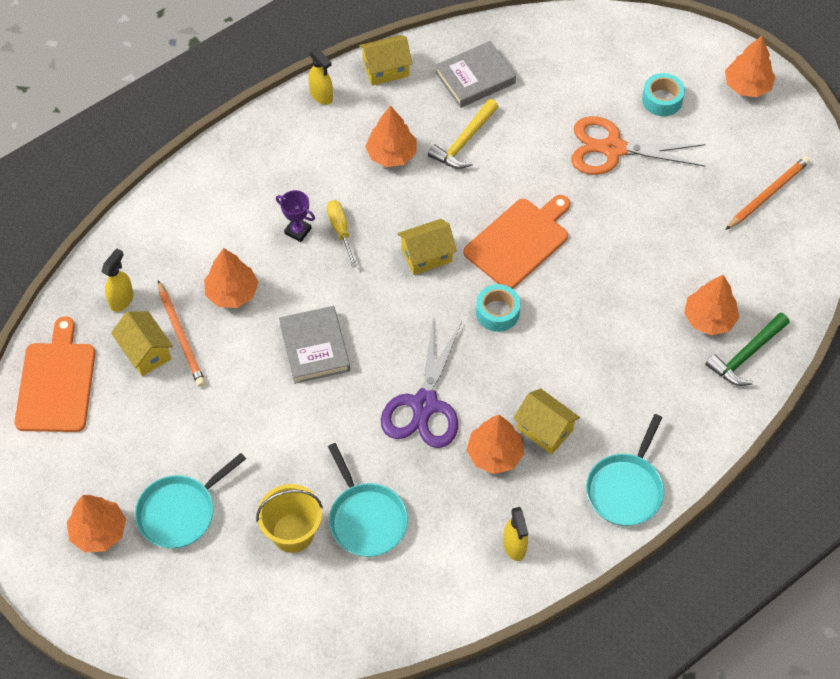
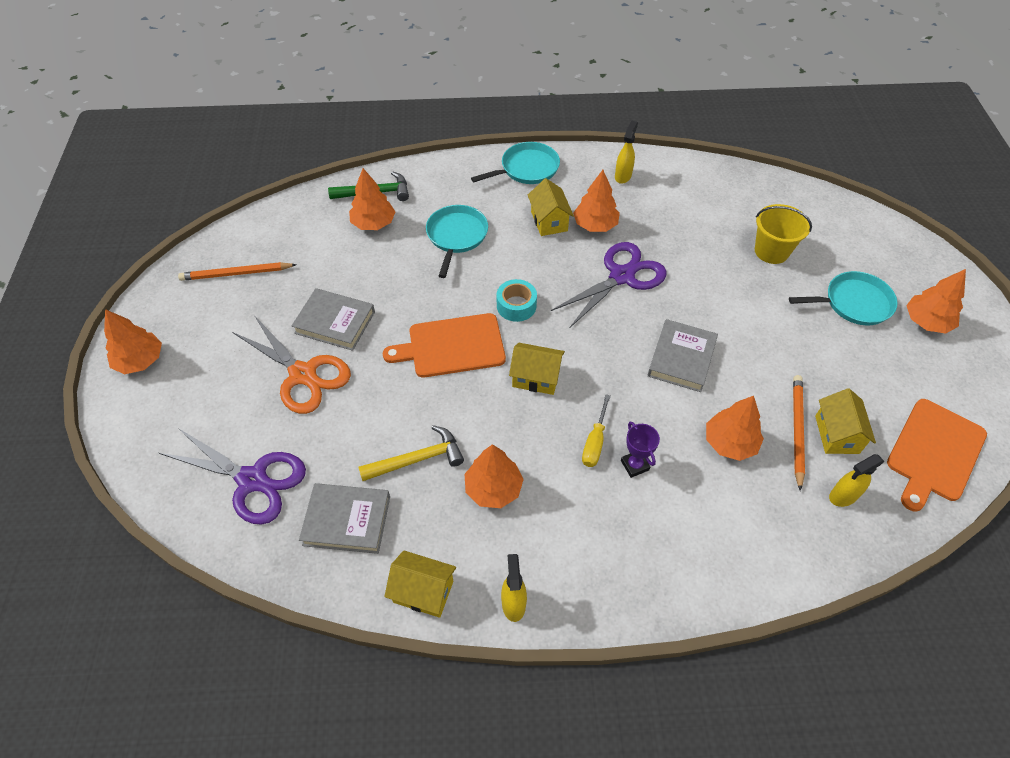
camera: 145 degrees left, 5 degrees down
(366, 519) = (713, 234): turquoise pan -> turquoise pan (456, 236)
(566, 63) = (252, 480): none -> purple scissors
(635, 203) = (335, 322): none -> grey book
(662, 100) = (217, 391): turquoise tape -> none

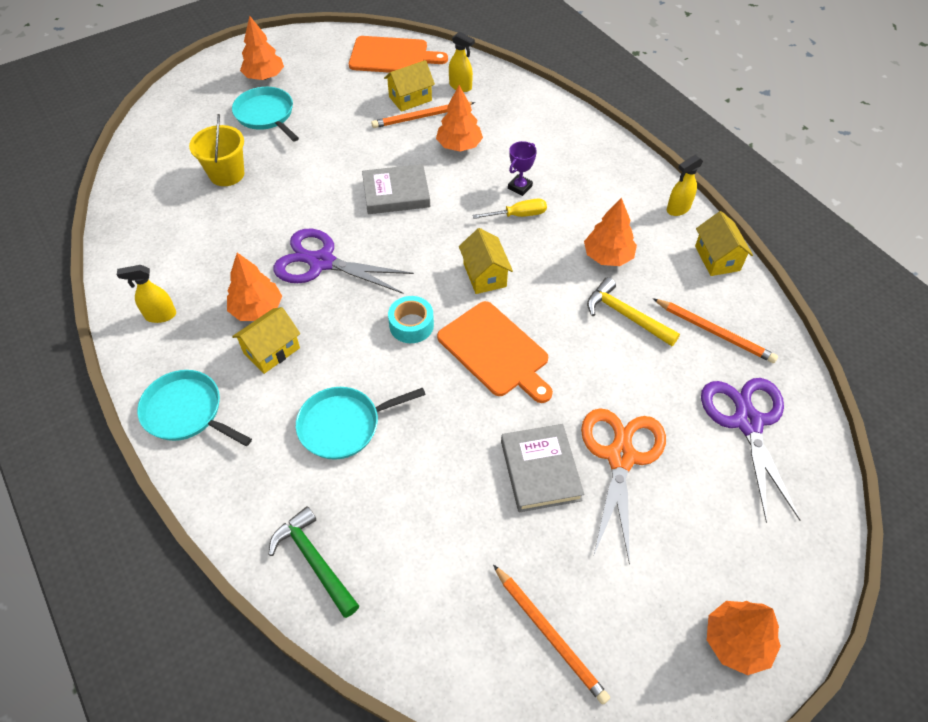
camera: 120 degrees left, 0 degrees up
(347, 520) = (714, 332): grey book -> orange pencil
(373, 223) = (371, 526): orange tree -> none

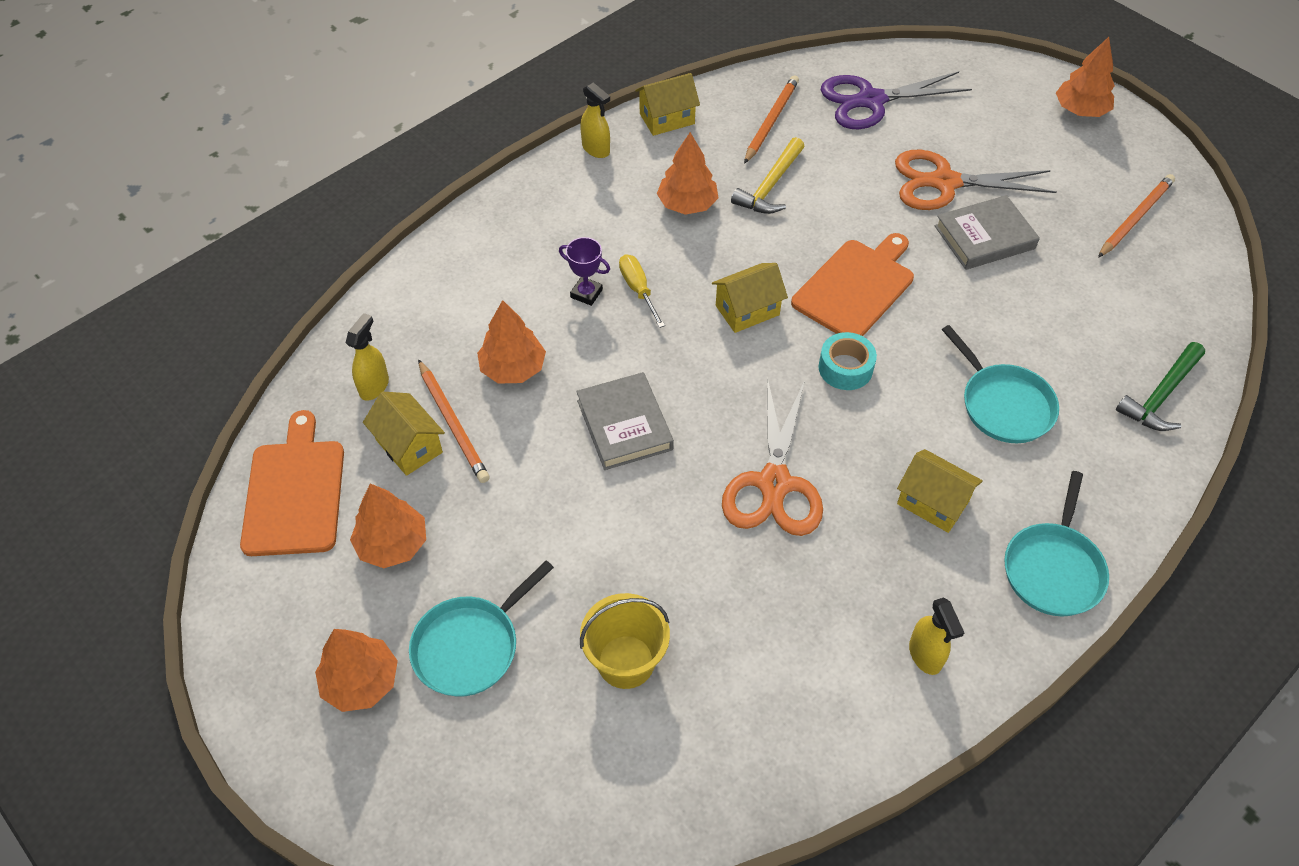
camera: 100 degrees left, 0 degrees up
(257, 309) = (875, 538): orange tree -> orange tree (392, 544)
(321, 262) = (774, 484): purple scissors -> orange scissors

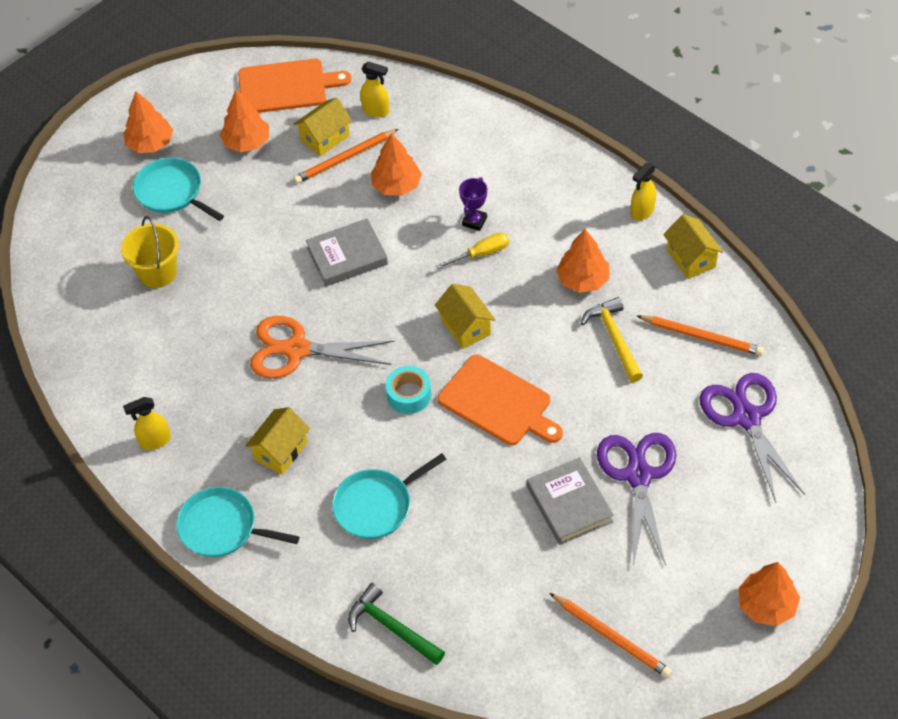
camera: 90 degrees right, 0 degrees up
(770, 186) = (614, 339): yellow hammer -> yellow hammer turned 45 degrees clockwise
(944, 182) = (638, 475): orange scissors -> purple scissors

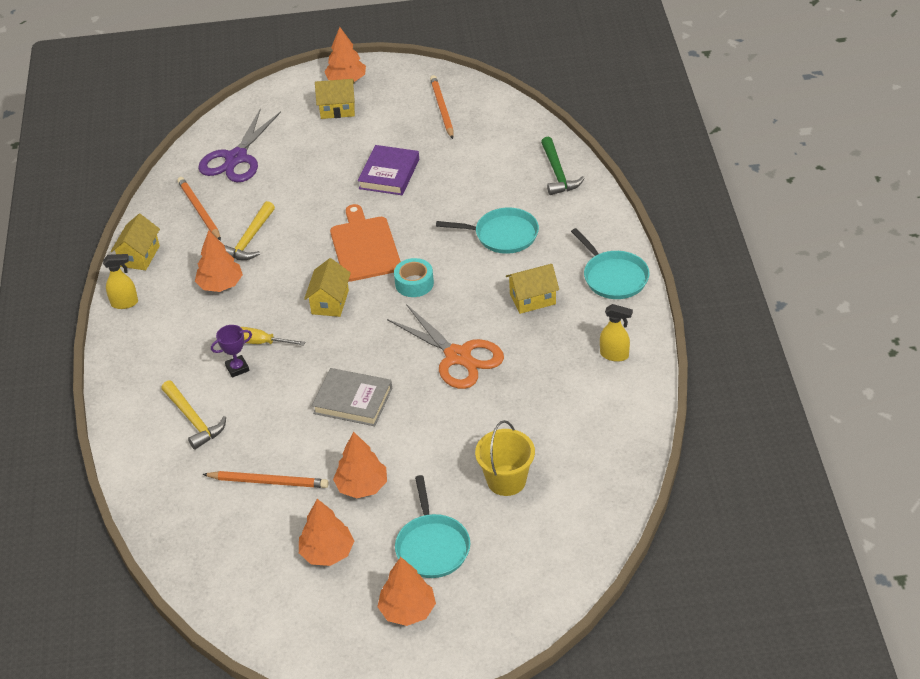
camera: 140 degrees left, 10 degrees down
(286, 86) = (239, 586): orange cutting board -> none
(325, 138) = (263, 512): yellow house -> yellow house (337, 109)
(376, 111) = (197, 508): yellow spray bottle -> none
(396, 185) = (257, 432): orange tree -> orange tree (362, 486)
(458, 163) = (193, 420): none -> yellow hammer
(569, 504) = (389, 174): grey book -> purple book
(638, 475) = (333, 166): purple scissors -> none

